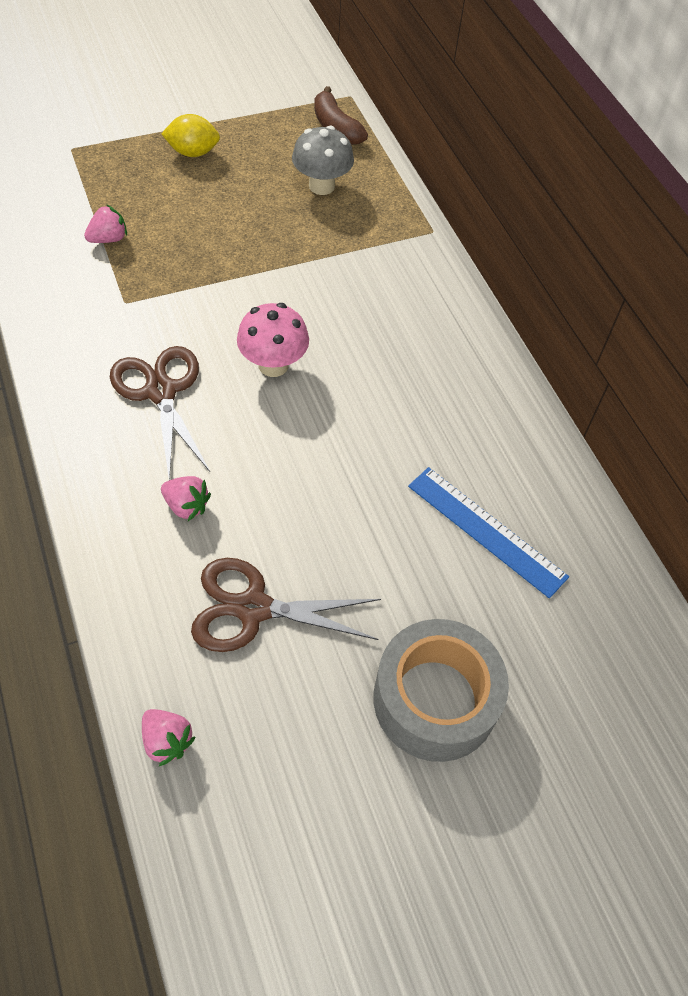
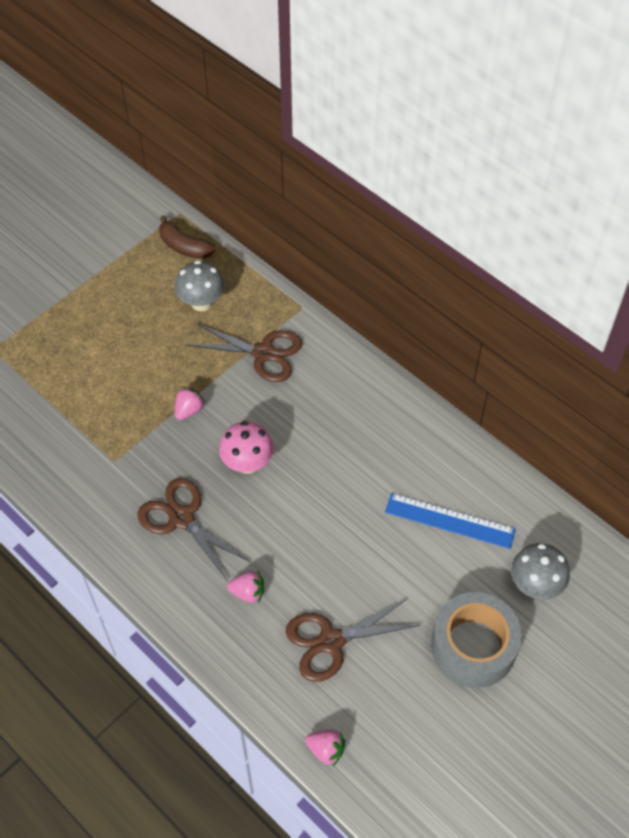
camera: 20 degrees left, 0 degrees up
(108, 239) = (70, 414): pink strawberry -> pink strawberry (189, 410)
(193, 152) = (89, 314): yellow lemon -> none
(361, 260) = (263, 353): none -> brown scissors
(560, 659) = (535, 585): none -> grey mushroom

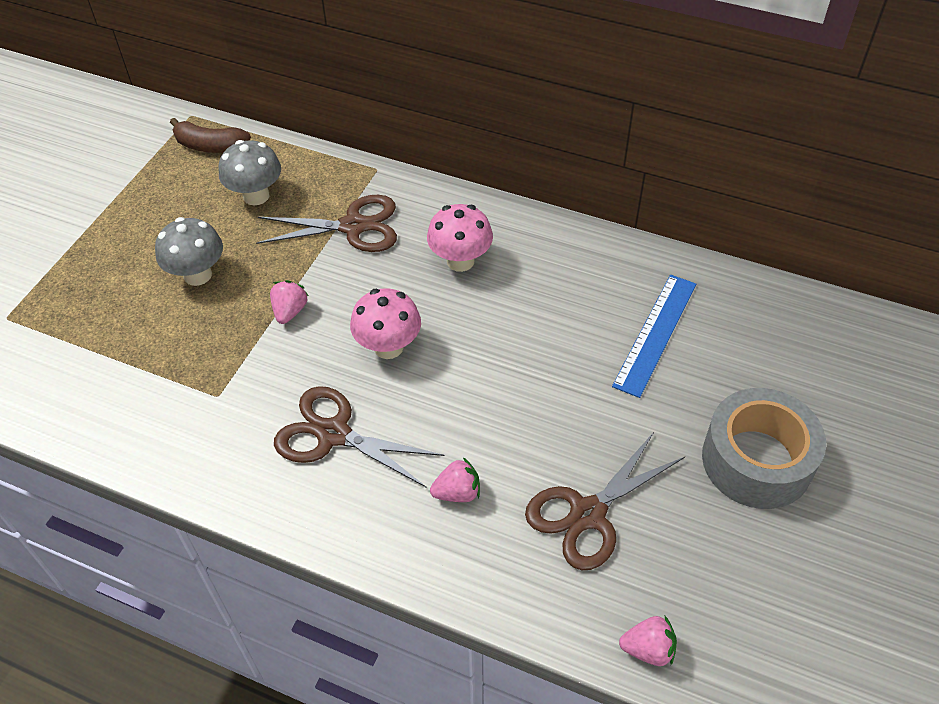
camera: 20 degrees left, 5 degrees down
(330, 410) = (460, 261): none -> pink mushroom
(449, 521) = (655, 334): blue ruler -> blue ruler turned 60 degrees counterclockwise
(535, 585) = (787, 370): grey mushroom -> grey mushroom (197, 275)

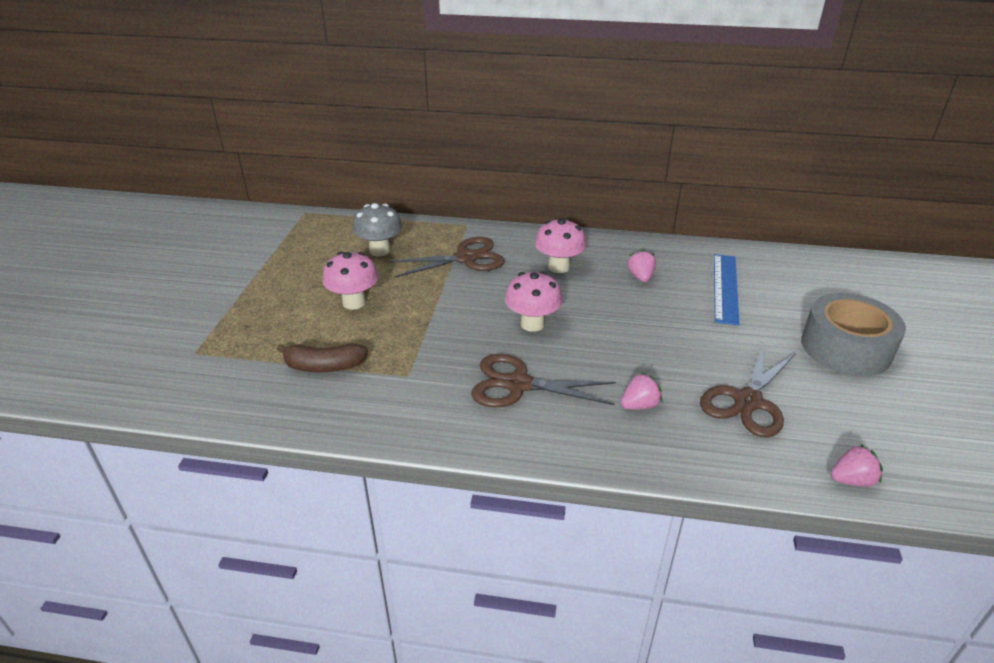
camera: 15 degrees left, 15 degrees down
(197, 275) = (354, 302): grey mushroom -> pink mushroom
(210, 146) = (329, 227): brown banana -> brown banana (324, 366)
(290, 311) = (441, 314): pink strawberry -> pink strawberry (640, 277)

